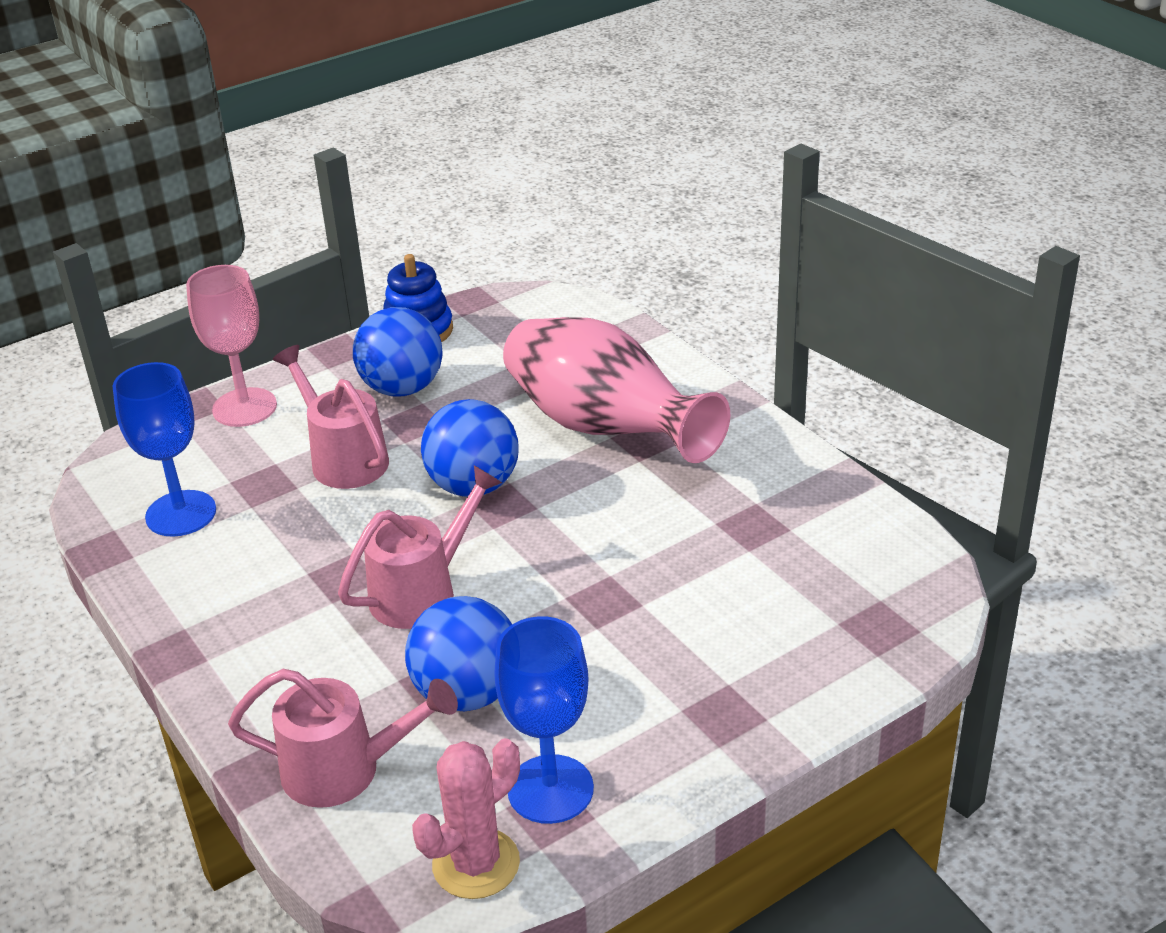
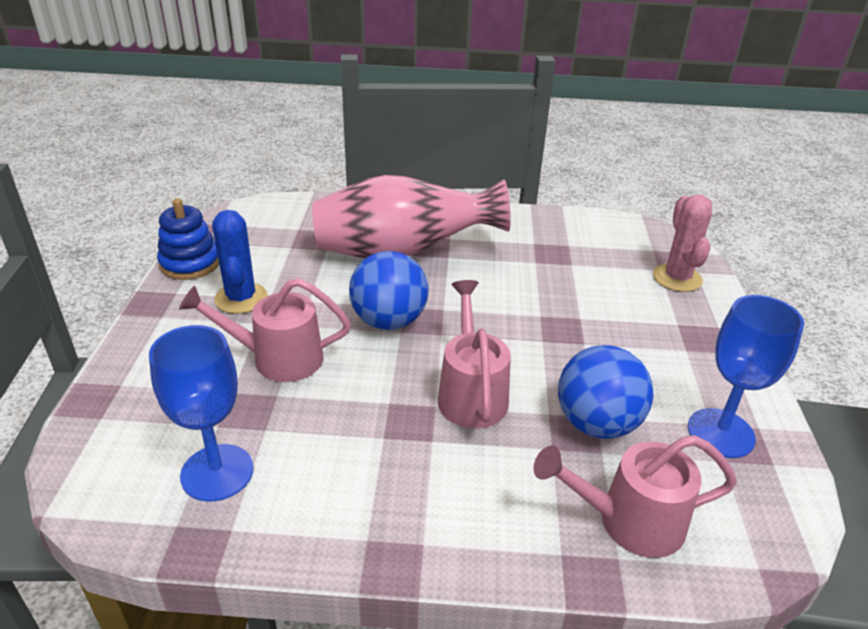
camera: 55 degrees left, 0 degrees up
(244, 407) = (138, 375): pink goblet -> none
(346, 770) = (628, 521): pink watering can -> pink watering can turned 135 degrees counterclockwise
(402, 388) = (241, 298): blue ball -> blue cactus
(476, 864) = (771, 501): pink cactus -> pink cactus (677, 278)

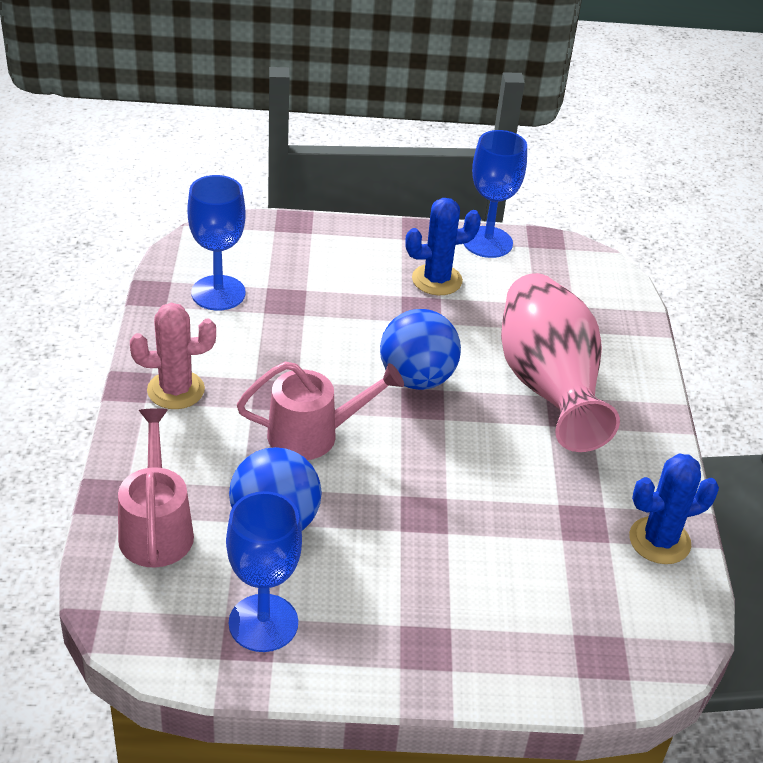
camera: 85 degrees right, 5 degrees up
(190, 263) = (487, 242): blue stacking toy -> blue goblet
(276, 358) = (351, 310): pink watering can -> none
(562, 225) = (659, 541): none -> blue cactus
(677, 278) = (555, 649): pink cactus -> pink cactus (176, 390)

